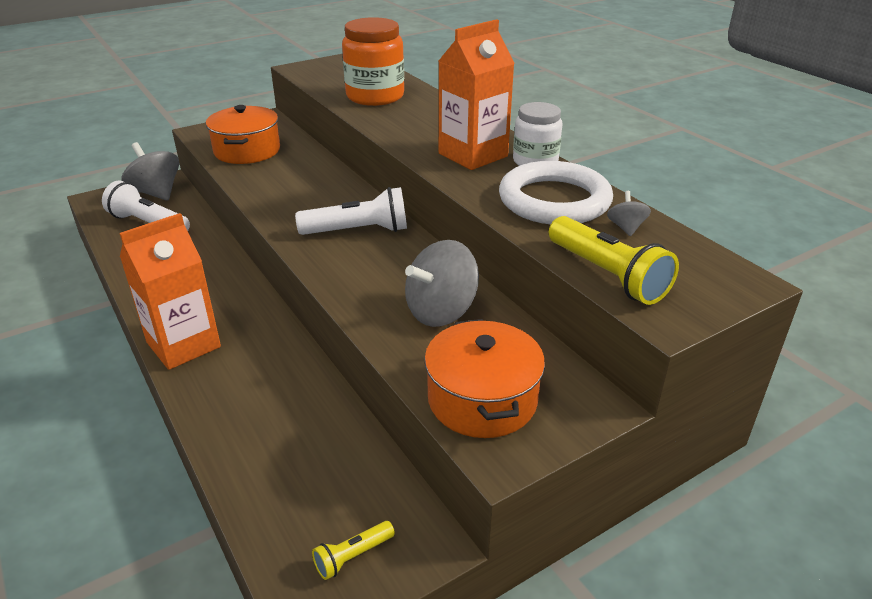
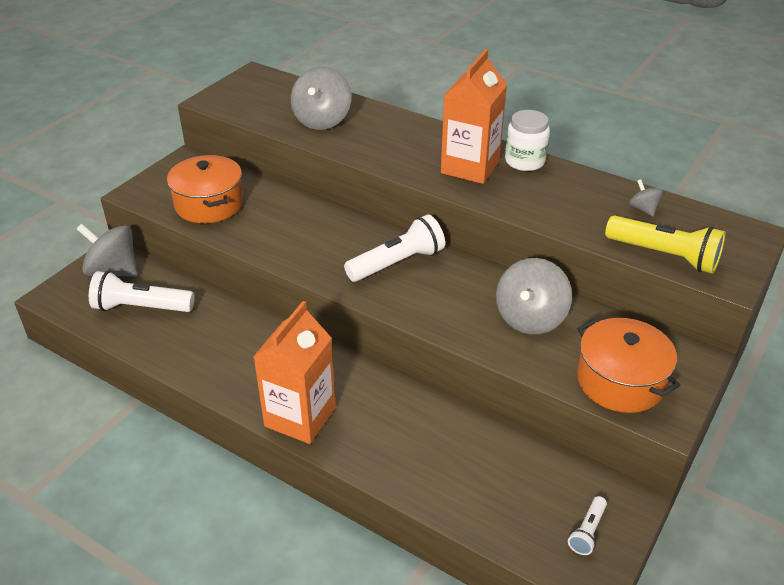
camera: 25 degrees left, 5 degrees up
(352, 556) = (587, 531): yellow flashlight -> white flashlight
(375, 96) = (322, 120): orange jar -> grey spinning top
(554, 200) = (572, 197): white ring -> none

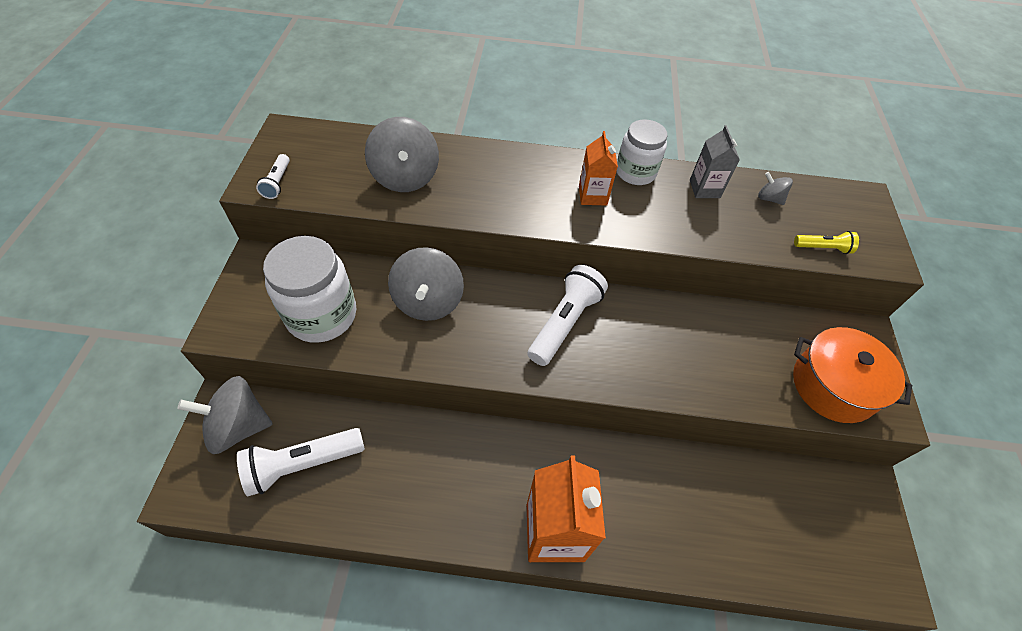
camera: 30 degrees left, 15 degrees up
(209, 204) = (321, 315): orange pot -> white jar
(470, 167) = (592, 195): orange carton -> orange carton, size x0.55
(530, 318) = (720, 344): grey spinning top -> grey spinning top (428, 301)
(582, 187) = (704, 189): none -> grey carton
(587, 531) = (861, 538): white flashlight -> white flashlight (277, 183)
(664, 256) = (823, 248): yellow flashlight -> yellow flashlight, size x0.52

